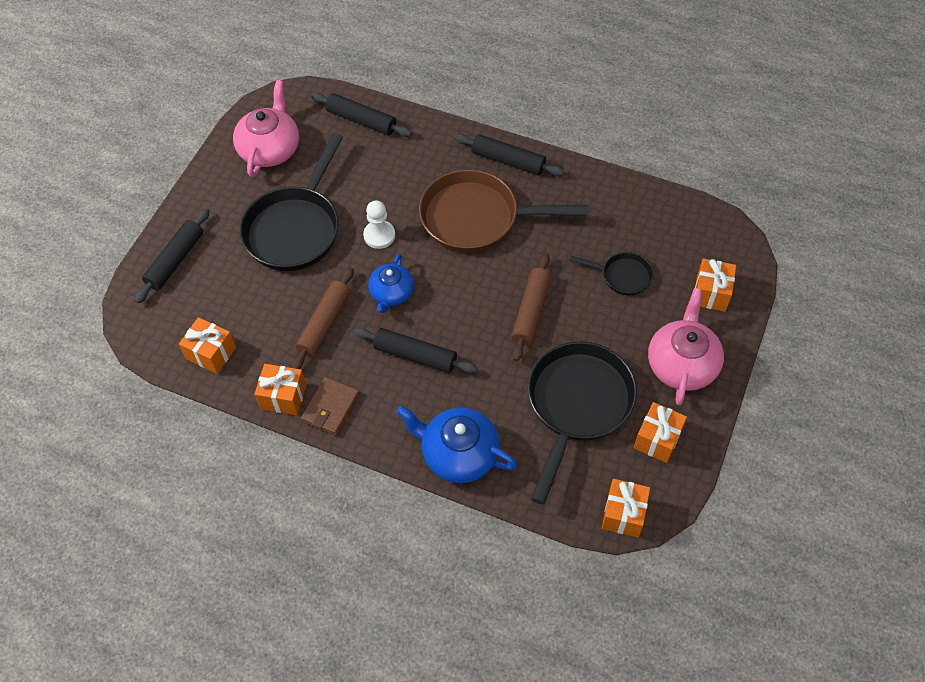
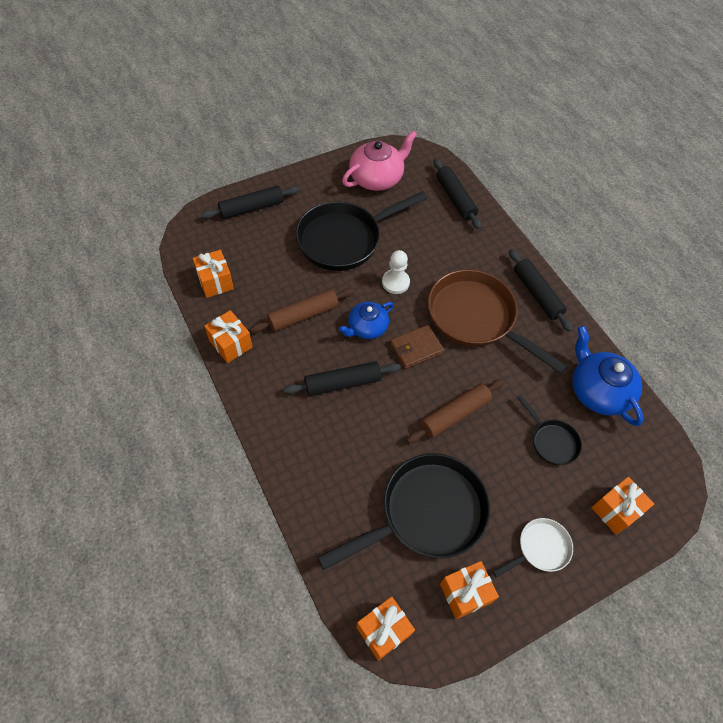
camera: 35 degrees right, 0 degrees up
(330, 408) = (253, 375): brown wallet -> brown wallet (416, 348)
(415, 355) = (342, 383): black rolling pin -> black rolling pin turned 75 degrees counterclockwise
(458, 454) = (306, 478): blue teapot -> blue teapot (598, 391)
(682, 364) = (540, 548): pink teapot -> white pan

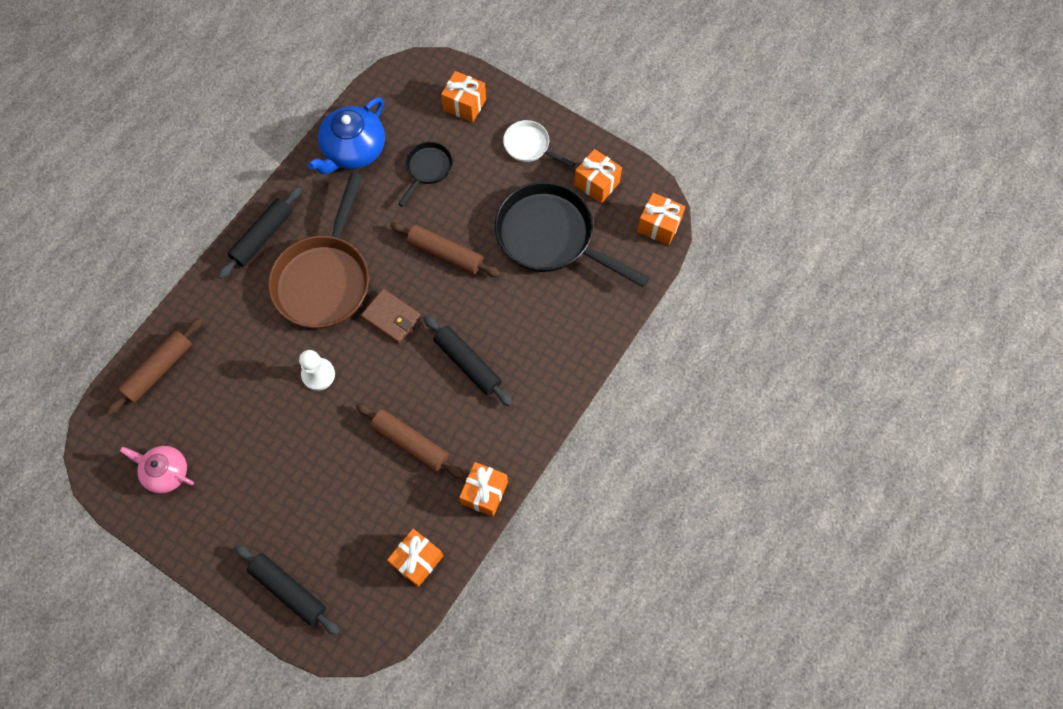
camera: 115 degrees left, 10 degrees up
(344, 239) = (284, 457): black pan -> none
(367, 327) = (392, 374): blue teapot -> none
(377, 178) = (166, 472): pink teapot -> pink teapot, size x0.64
(455, 198) = (159, 369): black rolling pin -> brown rolling pin

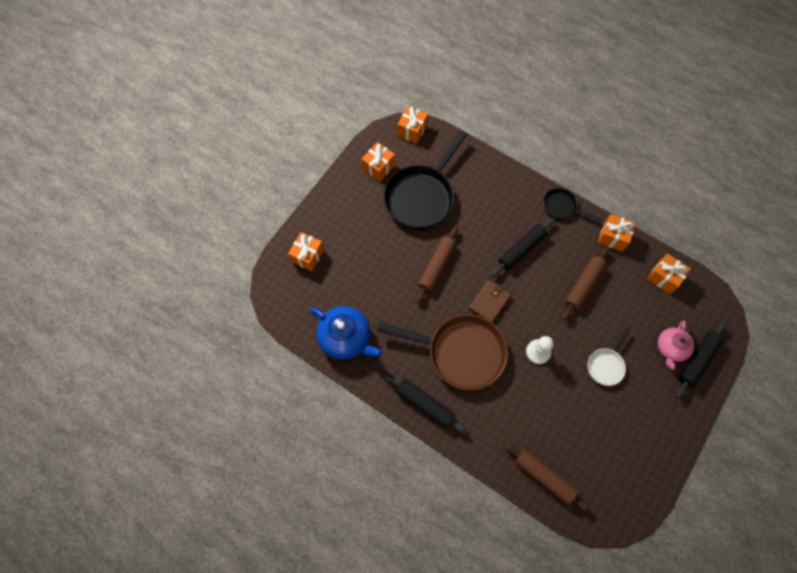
camera: 90 degrees left, 0 degrees up
(166, 472) = (625, 460): pink teapot -> pink teapot (670, 348)
(427, 169) = (364, 281): black pan -> black pan (561, 207)
(529, 146) = (346, 210): white pan -> white pan (606, 365)

